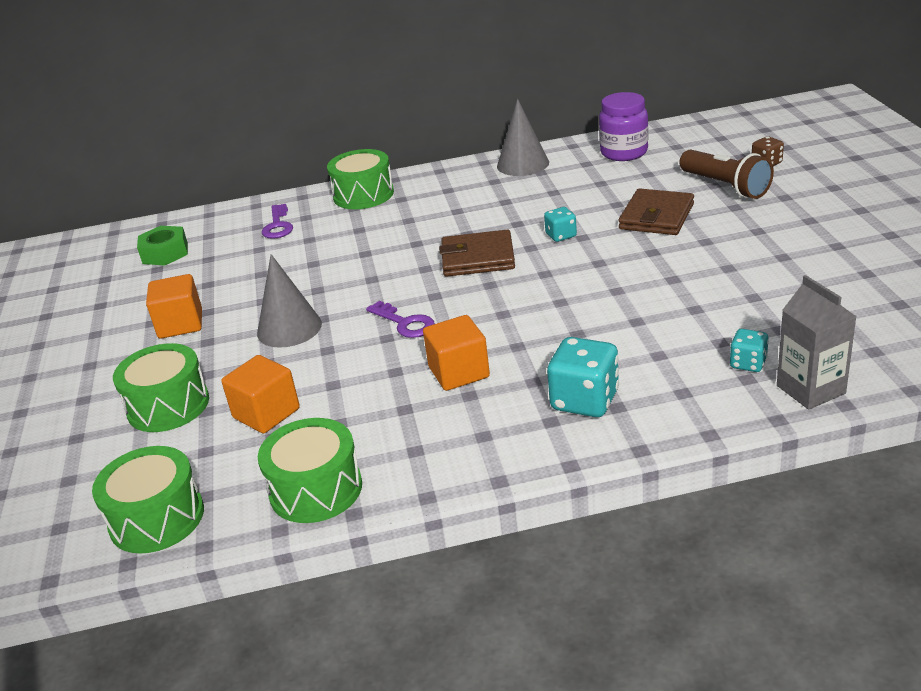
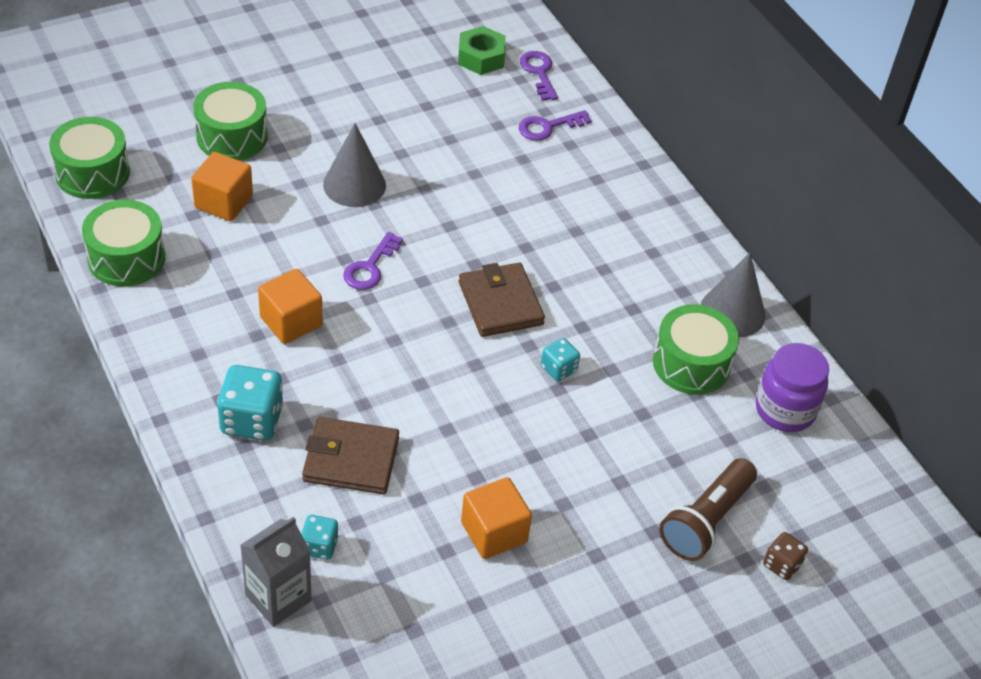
camera: 65 degrees right, 15 degrees up
(180, 324) = (355, 107): orange cube -> orange cube (494, 532)
(207, 226) = (539, 73): none -> purple key
(363, 195) = (628, 181): green drum -> green drum (691, 363)
(656, 216) = (616, 454): brown wallet -> brown wallet (351, 459)

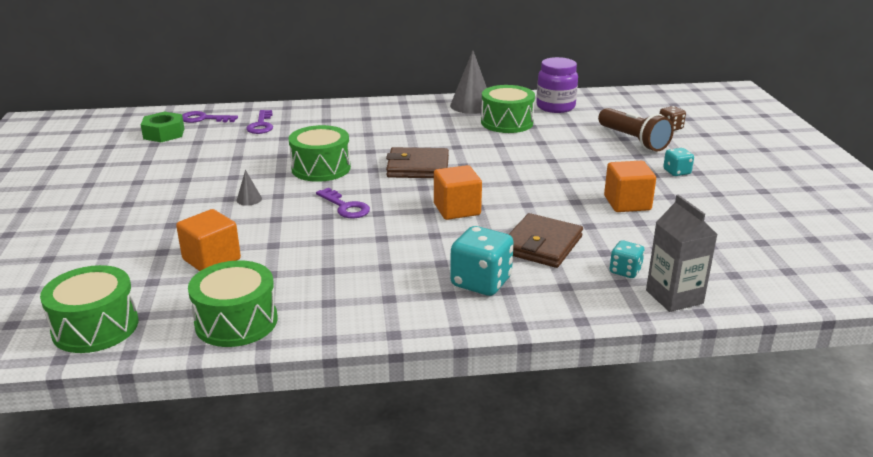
camera: 65 degrees left, 20 degrees down
(232, 136) = (132, 244): green drum -> green drum (321, 168)
(291, 321) = (380, 248): orange cube -> orange cube (457, 209)
(354, 184) = (249, 199): grey cone -> grey cone, size x0.46
(558, 369) = (490, 159): turquoise dice -> turquoise dice (676, 172)

